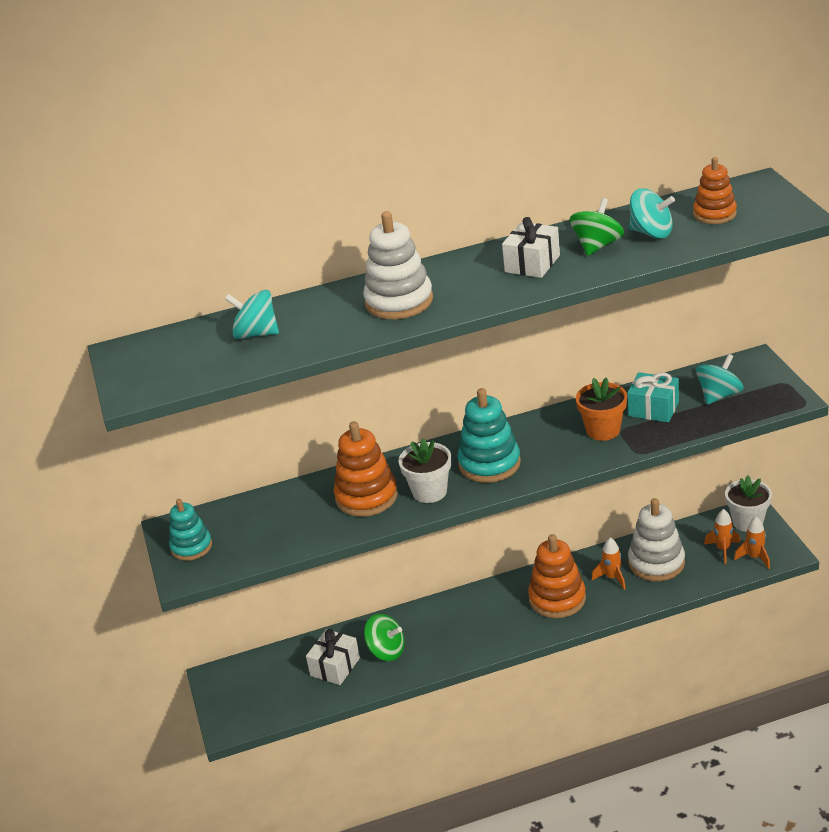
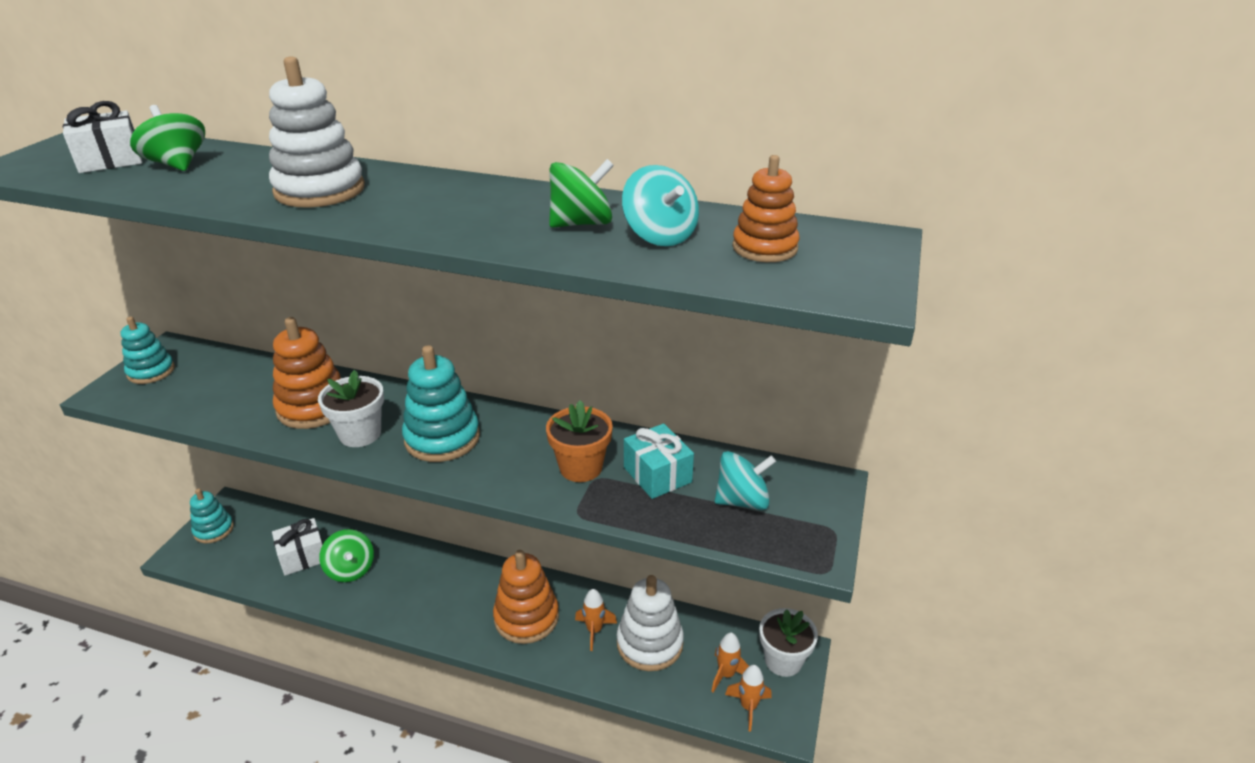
camera: 30 degrees right, 0 degrees up
(230, 697) = (214, 530): none -> turquoise stacking toy
(256, 334) = (177, 165): turquoise spinning top -> green spinning top
(532, 264) = (490, 211): white gift -> white gift (110, 160)

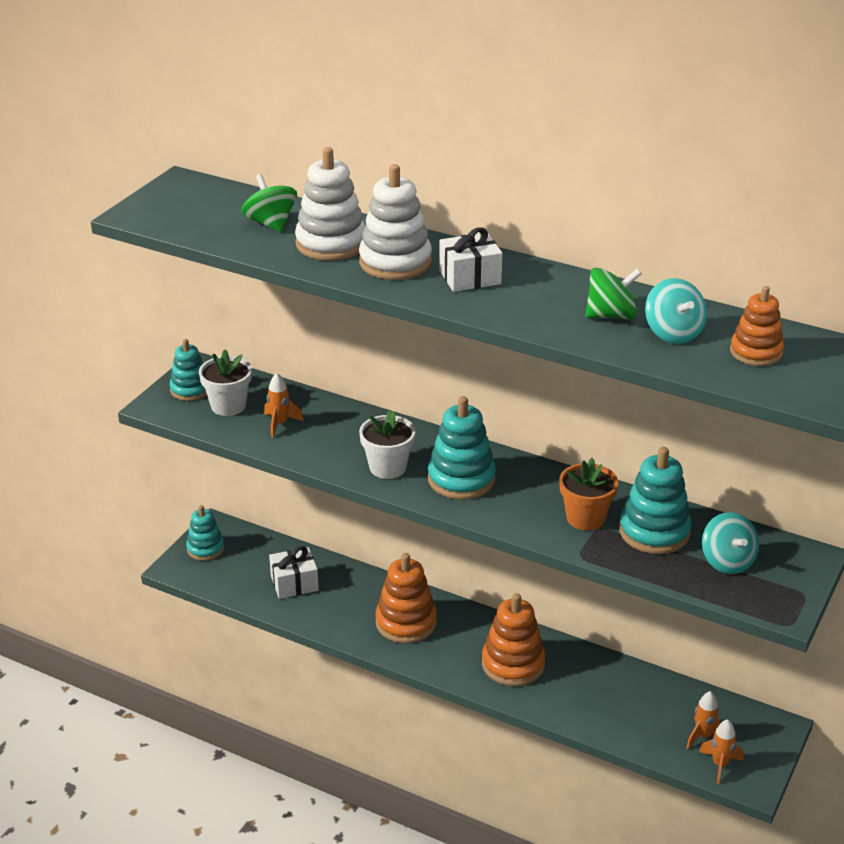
camera: 10 degrees right, 0 degrees up
(110, 160) = (214, 214): white gift -> white gift (470, 277)
(313, 407) = (343, 439): orange stacking toy -> orange stacking toy (406, 622)
(350, 569) = (341, 601): green spinning top -> none
(594, 630) = (578, 683): orange rocket -> orange rocket (280, 424)
(649, 643) = (631, 701): white stacking toy -> white stacking toy (331, 244)
(657, 475) = (654, 532): turquoise gift -> turquoise stacking toy
(742, 500) = (727, 561): turquoise spinning top -> turquoise spinning top turned 75 degrees clockwise
(783, 660) = (761, 732): white flower pot -> white flower pot (228, 406)

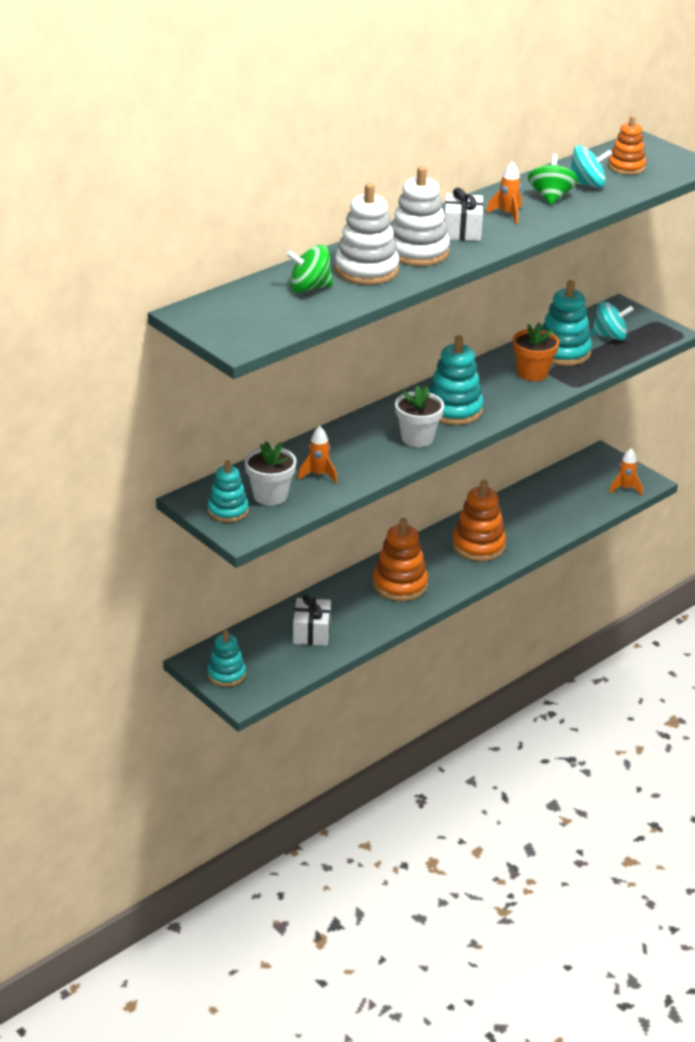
camera: 70 degrees left, 0 degrees up
(703, 736) = (595, 486): orange rocket -> orange rocket (507, 214)

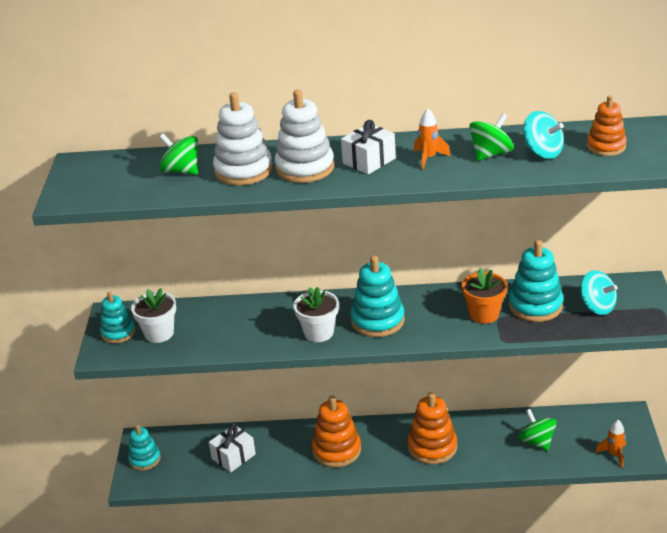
camera: 45 degrees right, 0 degrees up
(318, 475) = (211, 332): orange rocket -> none
(556, 504) = (537, 441): none -> green spinning top

